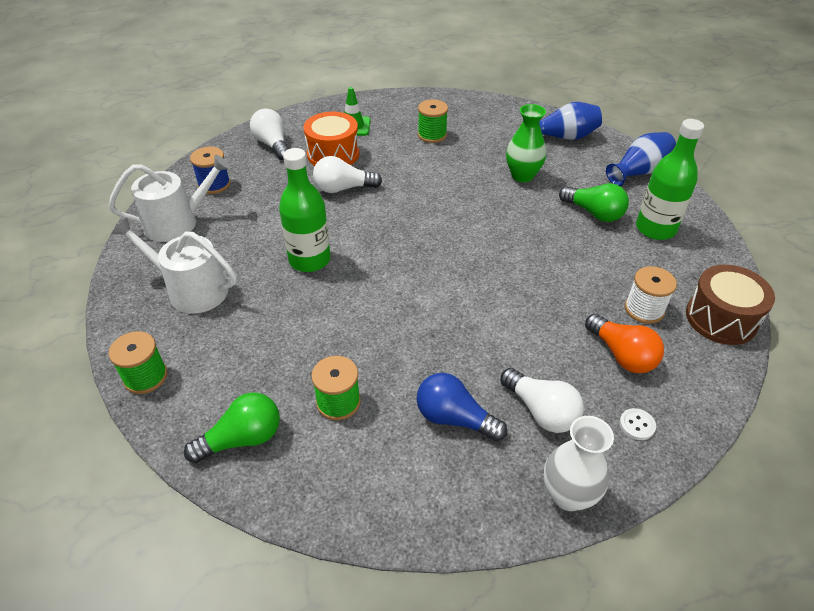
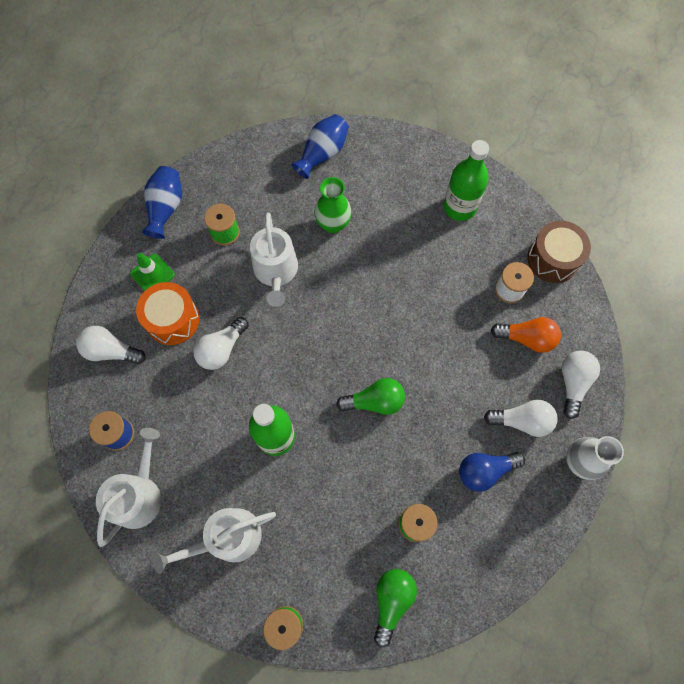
camera: 45 degrees left, 25 degrees up
(441, 174) = (276, 271): none -> white watering can
(594, 213) = (411, 224): green light bulb -> green light bulb (374, 401)
(637, 425) = (573, 383): white button -> white light bulb
(639, 172) = (404, 153): blue vase -> blue vase (166, 208)

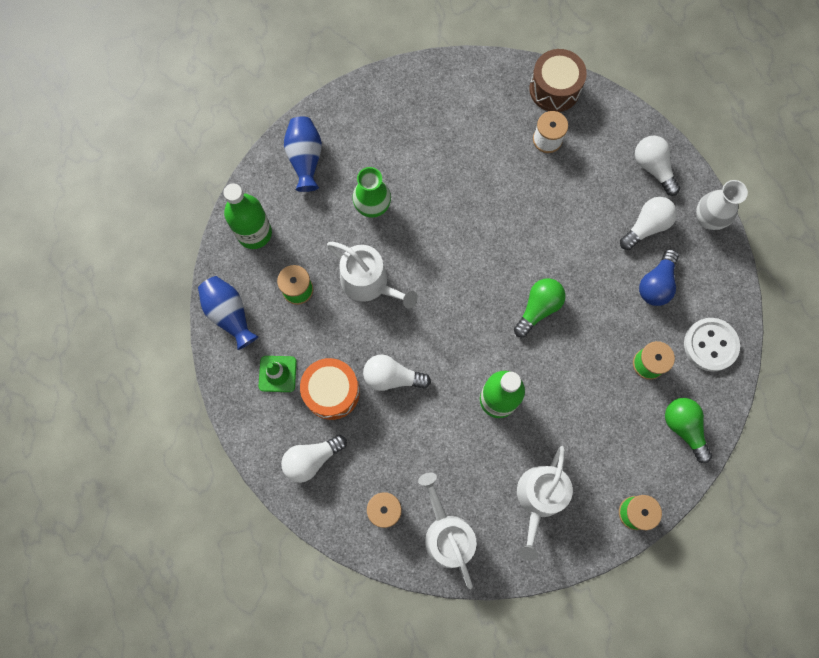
camera: 45 degrees left, 5 degrees up
(222, 349) = (392, 377): white light bulb -> white light bulb turned 105 degrees clockwise
(459, 207) = (451, 108): green bottle -> green bottle (254, 233)
(480, 559) = (710, 345): none -> white button
(526, 338) = (593, 165): orange light bulb -> none

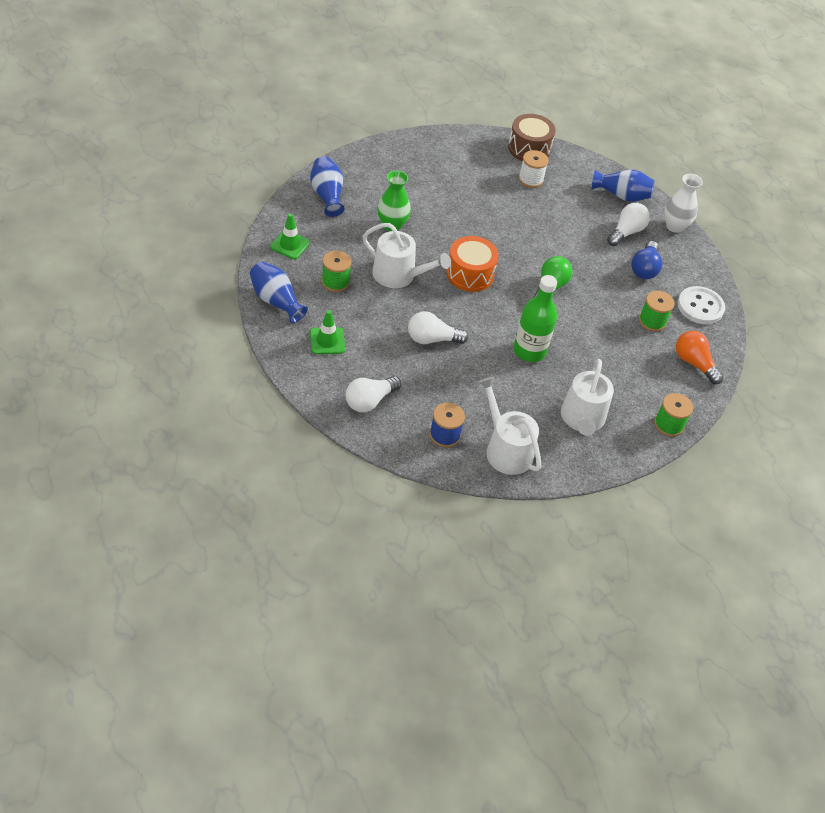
camera: 15 degrees left, 25 degrees down
(254, 233) = (290, 245): green bottle -> green traffic cone
(332, 392) = (379, 351): orange drum -> orange drum (470, 274)
(653, 168) = (621, 196): white light bulb -> blue vase
(684, 428) = (694, 363): green light bulb -> orange light bulb

